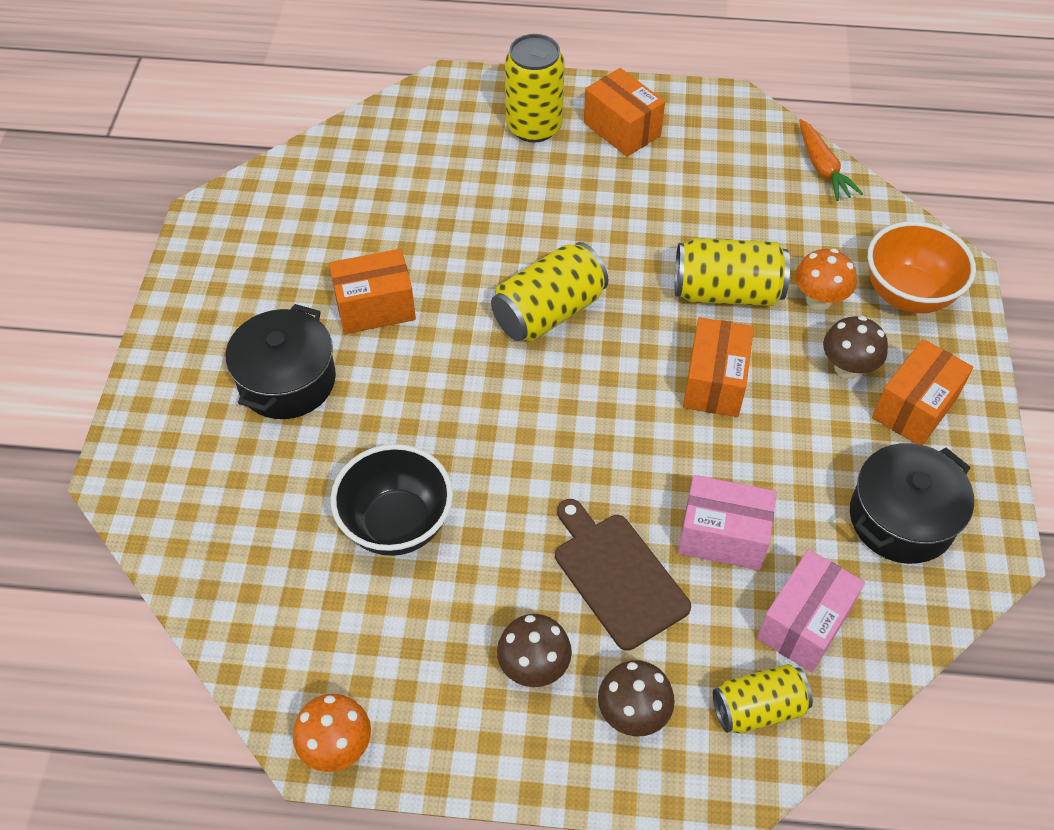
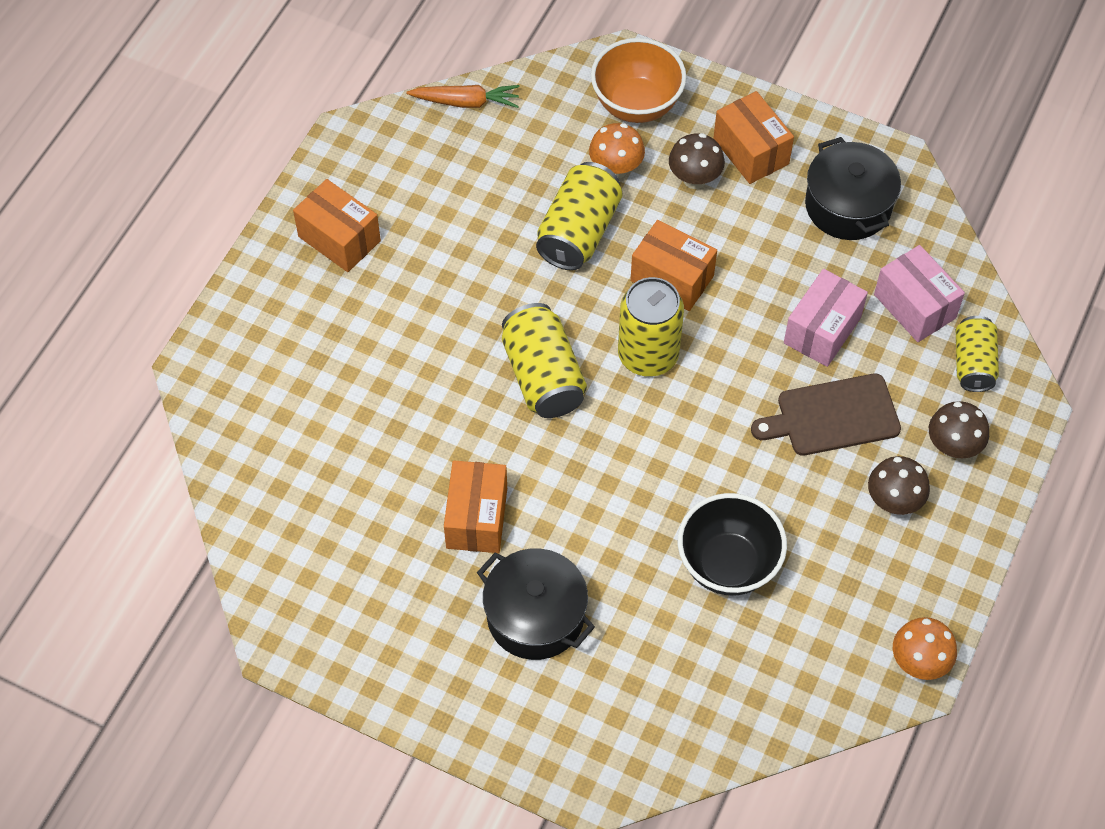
camera: 70 degrees left, 5 degrees up
(534, 127) = (299, 311): yellow can -> yellow can (648, 355)
(622, 129) = (339, 239): orange box -> orange box turned 60 degrees clockwise

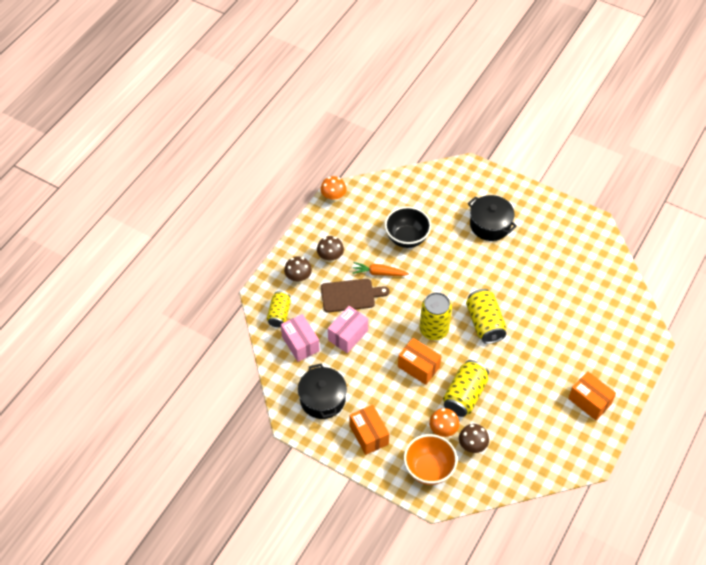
camera: 175 degrees left, 5 degrees down
(466, 102) = (525, 479): orange carrot -> orange carrot (379, 273)
(477, 518) = (515, 264): orange box -> none
(694, 179) = (401, 421): brown mushroom -> brown mushroom (472, 446)

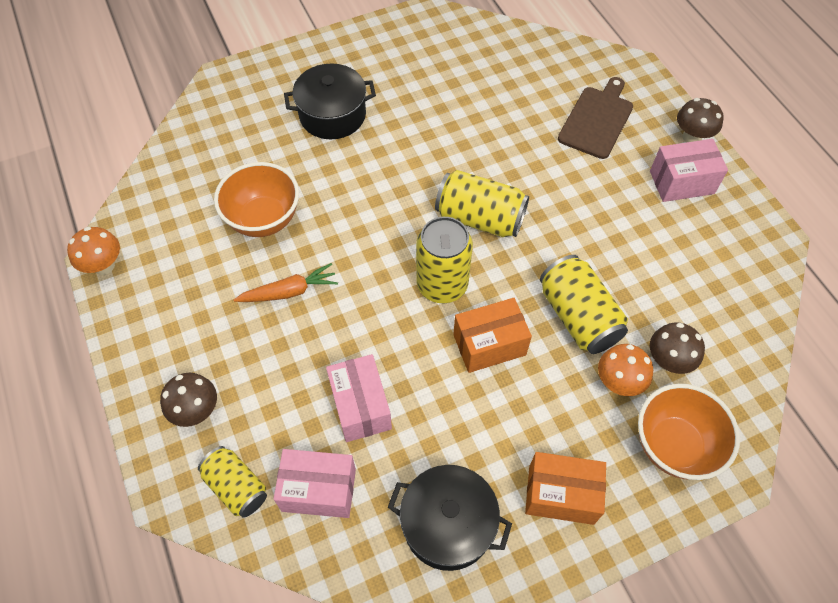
camera: 55 degrees left, 5 degrees up
(330, 257) = (202, 339): brown mushroom -> brown mushroom (691, 137)
(350, 295) = (293, 355): brown cutting board -> brown cutting board (597, 120)
(379, 273) = (289, 291): orange carrot -> orange carrot turned 150 degrees counterclockwise
(407, 238) = (264, 219): black bowl -> orange bowl
(589, 401) = (681, 182): orange box -> pink box

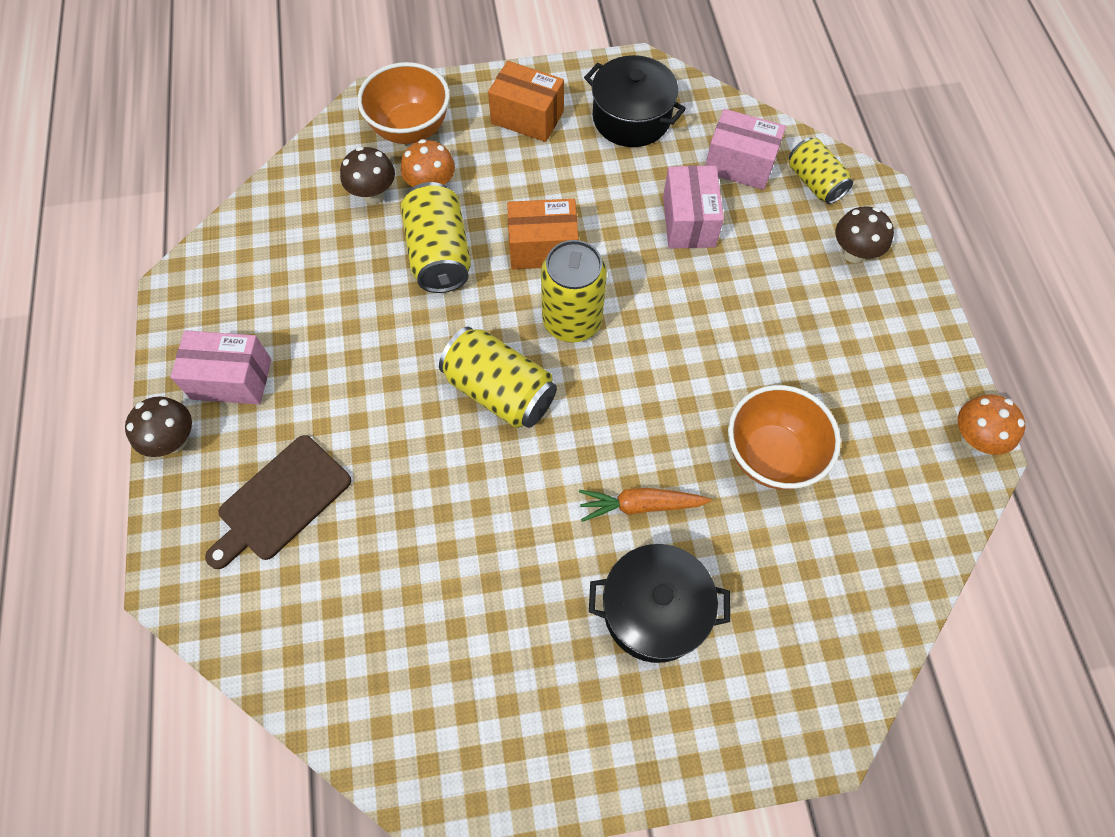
camera: 165 degrees left, 5 degrees up
(289, 291) = (748, 353): orange carrot -> orange carrot (641, 505)

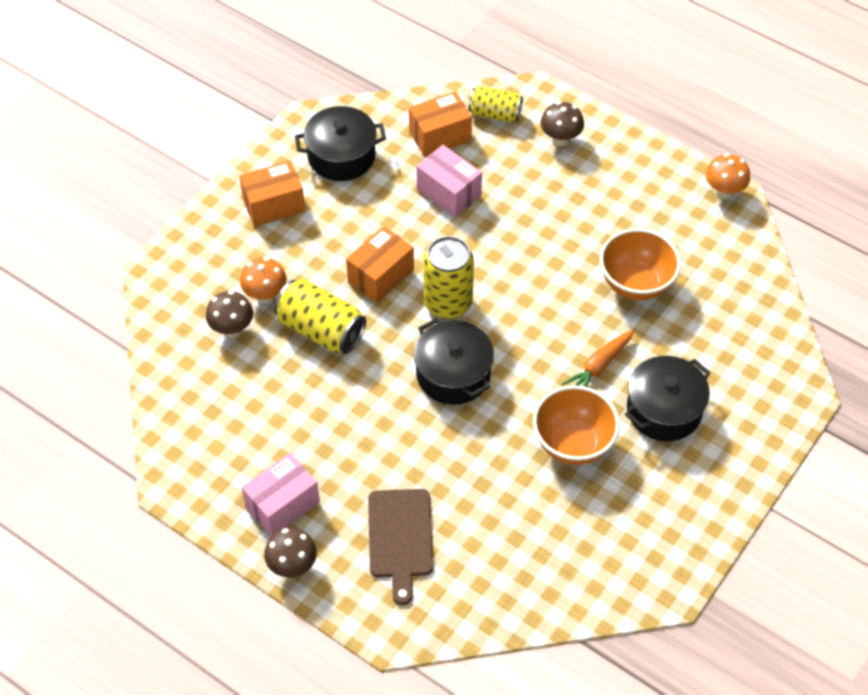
camera: 45 degrees left, 10 degrees down
(410, 129) = (204, 271): orange bowl -> orange bowl (573, 444)
(500, 391) = (453, 374): yellow can -> black pot
(739, 164) = (440, 136): pink box -> orange box

